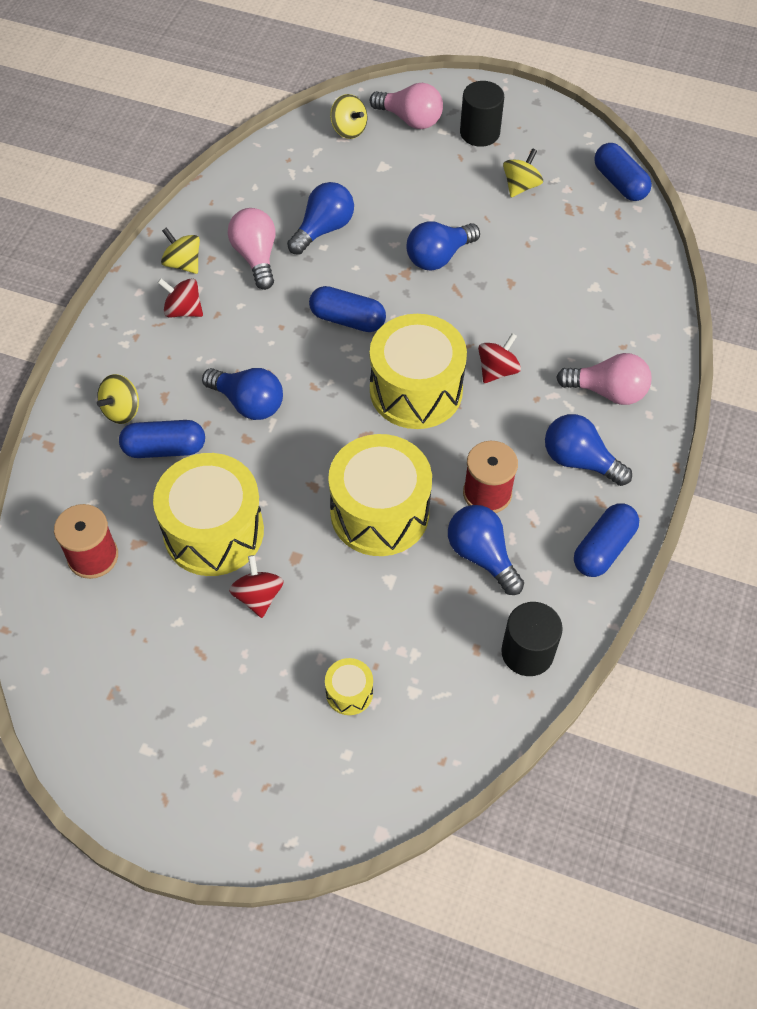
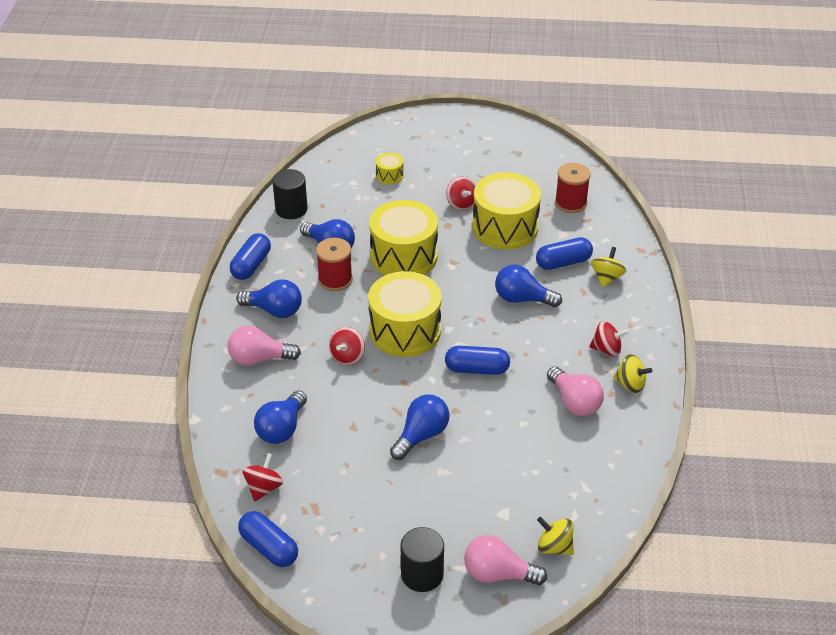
camera: 165 degrees right, 15 degrees down
(323, 229) = (530, 438): blue light bulb -> blue light bulb (282, 429)
(521, 186) = (365, 521): yellow spinning top -> none
(619, 238) = (264, 488): none -> red spinning top

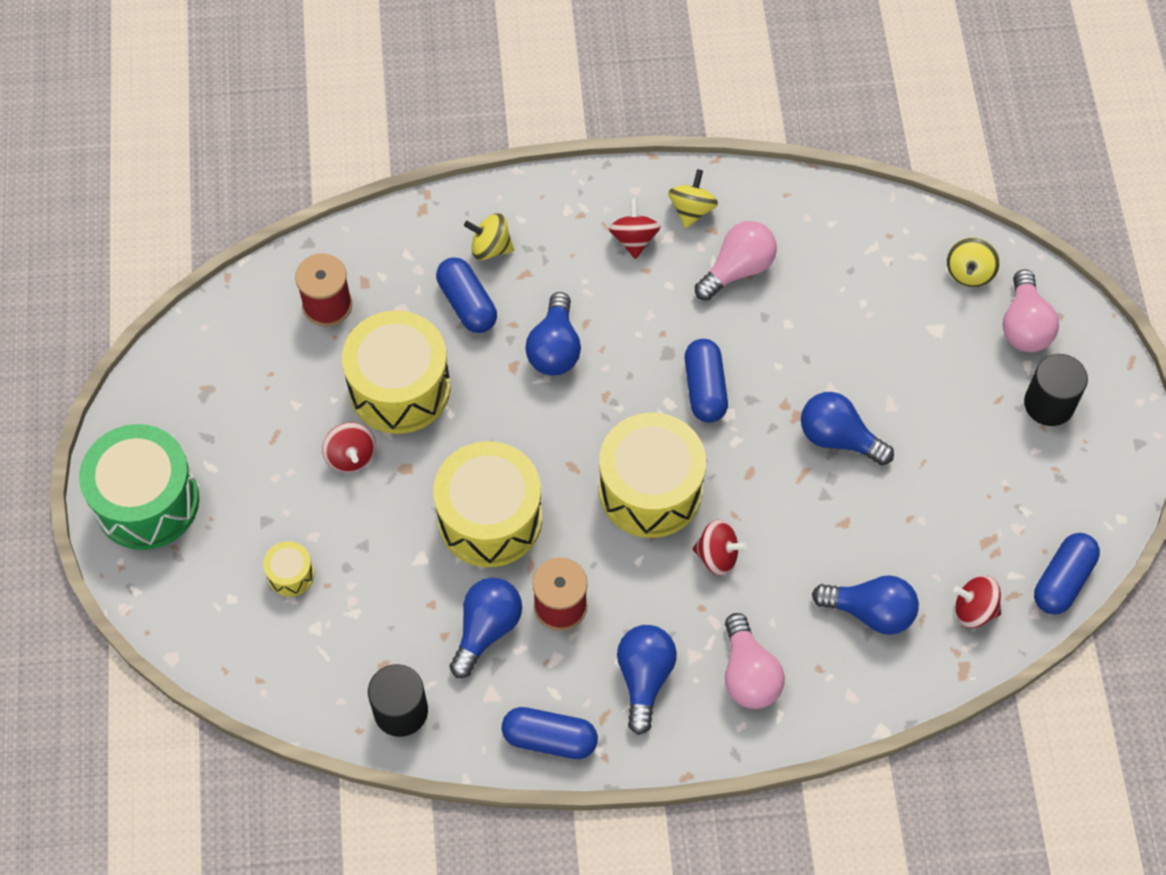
camera: 100 degrees left, 20 degrees up
(450, 128) = (147, 501): none -> green drum
(461, 204) = (351, 456): red spinning top -> red spinning top turned 105 degrees clockwise

